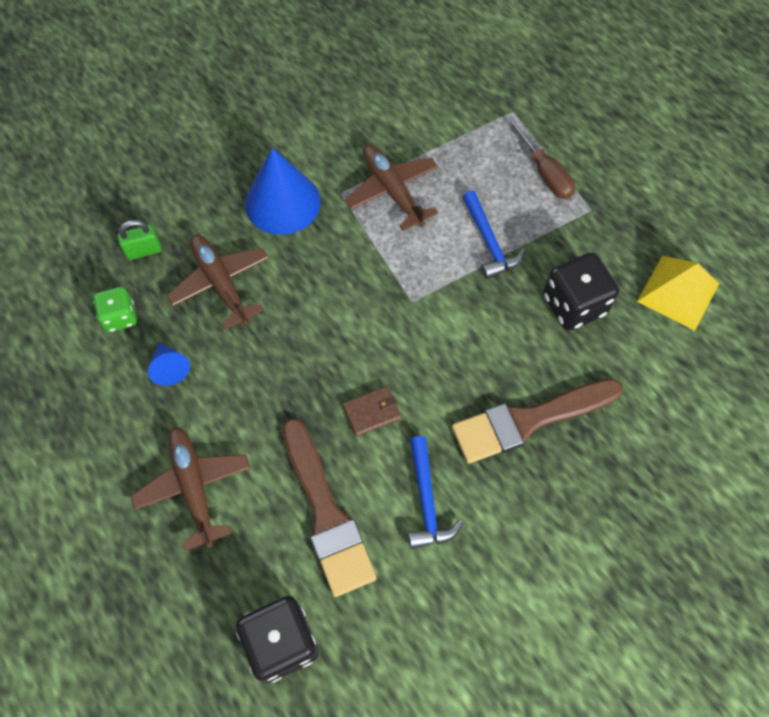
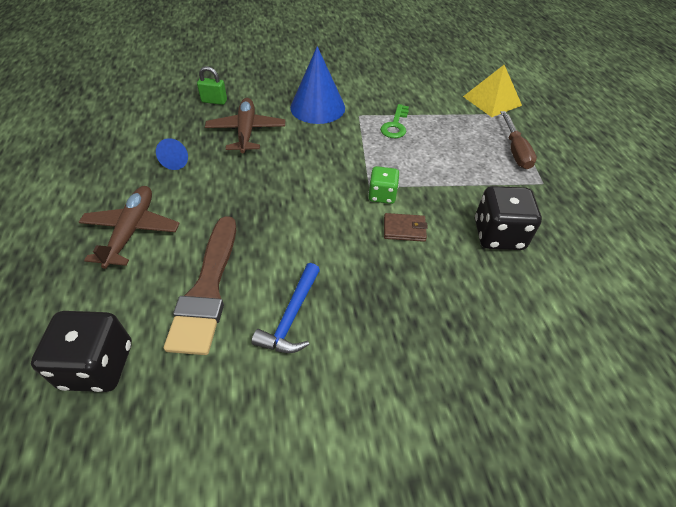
camera: 25 degrees right, 15 degrees down
(120, 317) = (171, 125): green dice -> green dice (382, 195)
(371, 412) = (291, 239): brown wallet -> brown wallet (404, 229)
(392, 191) = (395, 125): brown plane -> green key
(489, 242) = (449, 174): blue hammer -> none
(528, 420) = (415, 297): brown brush -> none
(678, 292) = (599, 261): yellow pyramid -> yellow pyramid (492, 100)

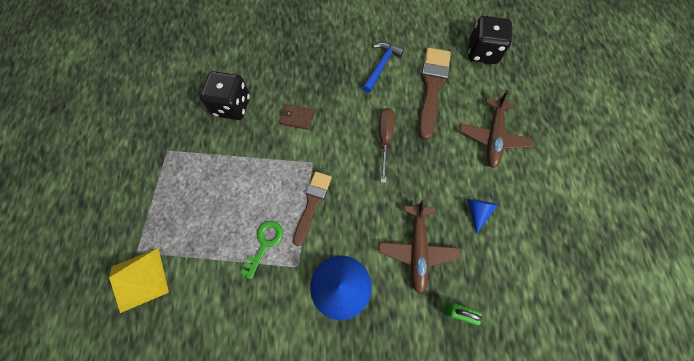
camera: 170 degrees left, 20 degrees up
(358, 153) = (312, 204): none -> brown brush
(382, 195) = (304, 151): green dice -> none
(515, 151) = (166, 192): brown screwdriver -> brown screwdriver (385, 139)

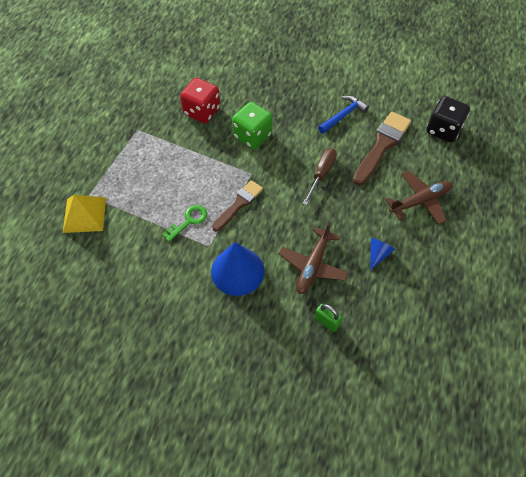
camera: 20 degrees right, 10 degrees down
(232, 106) = (202, 111): black dice -> red dice
(297, 118) = (252, 136): brown wallet -> green dice
(492, 137) = (420, 201): brown plane -> brown plane turned 150 degrees counterclockwise

